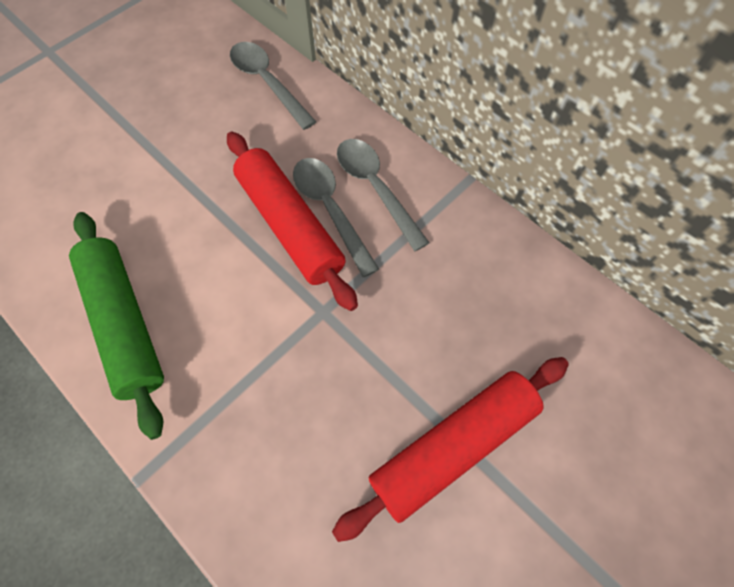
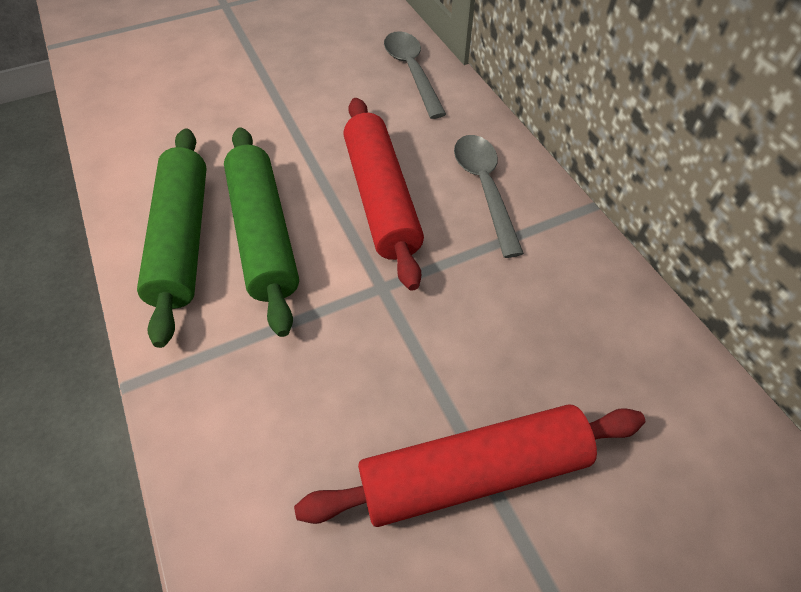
camera: 20 degrees right, 10 degrees down
(198, 295) = (263, 235): none -> green rolling pin
(330, 209) = (428, 195): grey spoon -> none

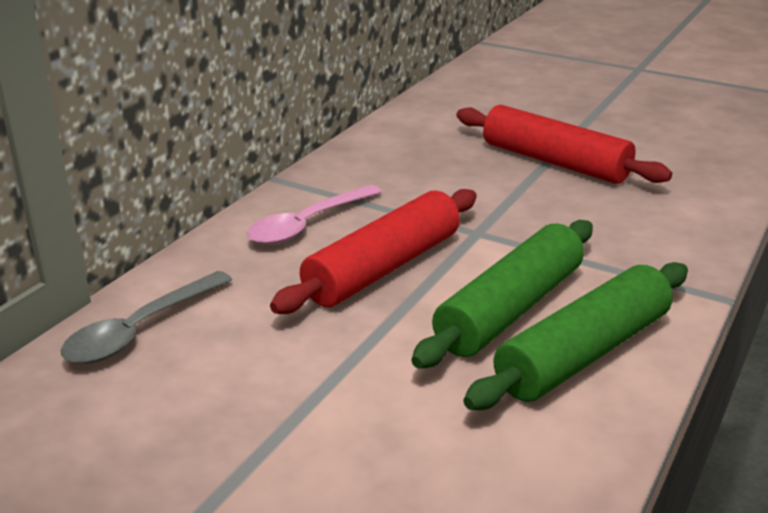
camera: 125 degrees left, 25 degrees down
(484, 188) = (307, 225): grey spoon -> pink spoon

